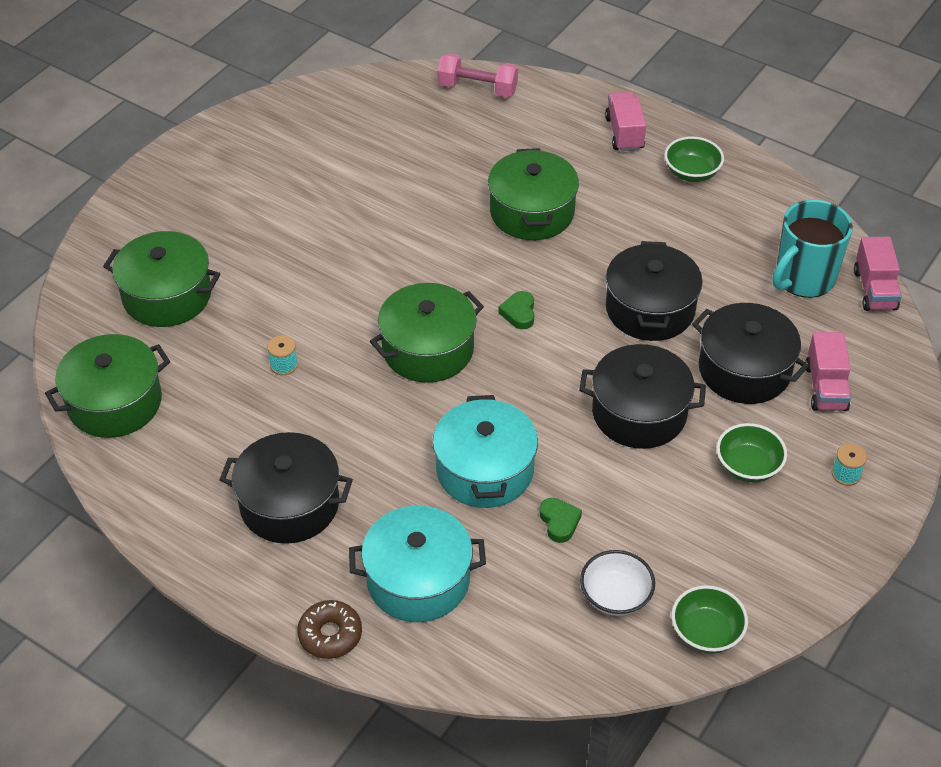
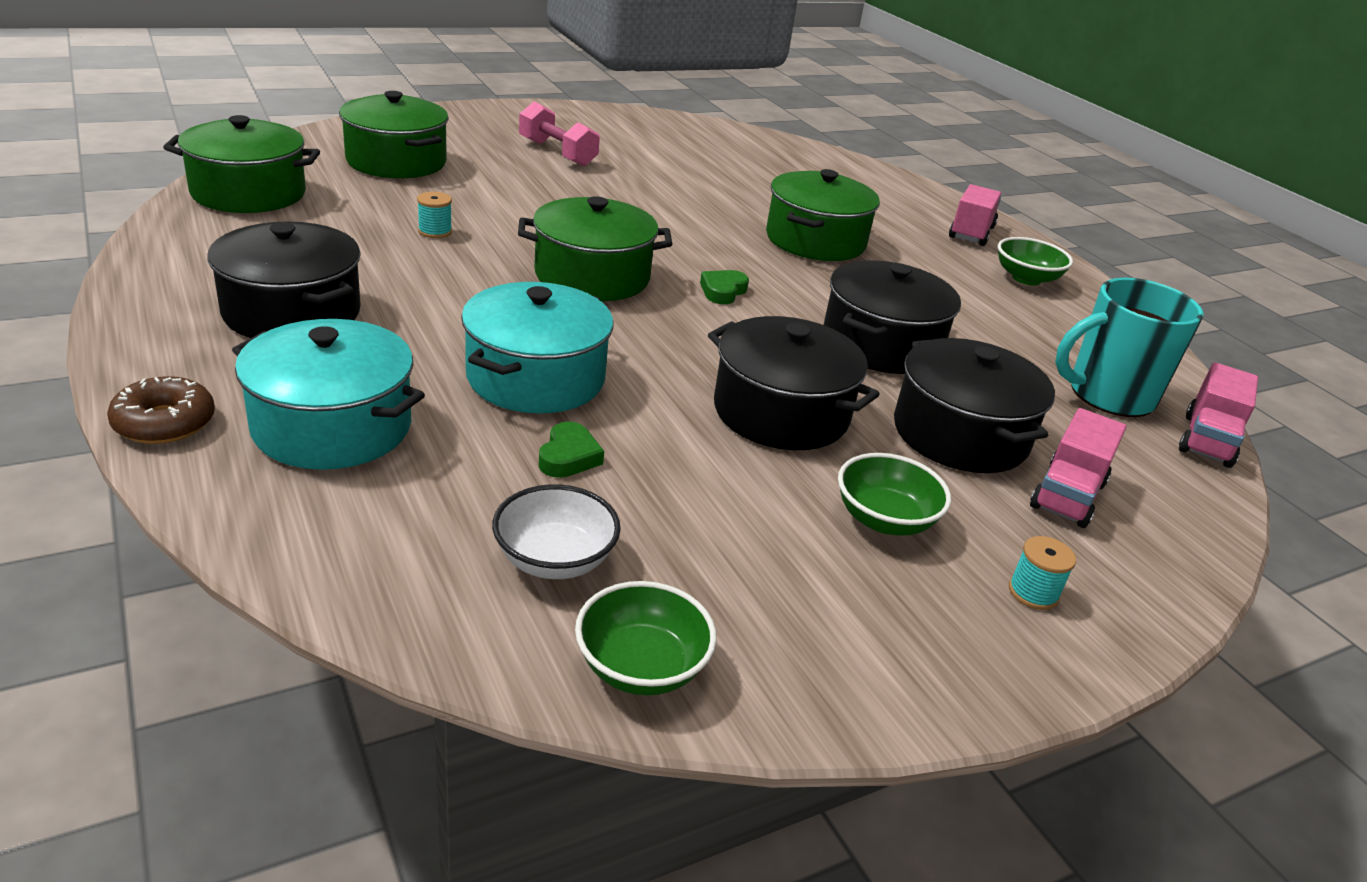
camera: 25 degrees right, 15 degrees down
(477, 88) = (843, 165): pink dumbbell -> pink dumbbell (557, 153)

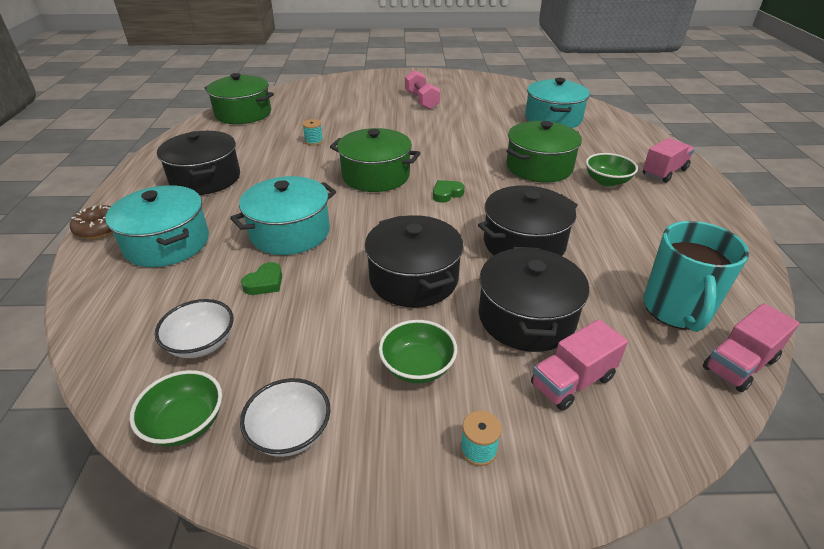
camera: 30 degrees right, 5 degrees up
(396, 161) = (329, 101): green pot -> none
(777, 170) = (553, 118): none -> turquoise pot
(798, 637) = (290, 432): none -> white bowl
(1026, 278) = (682, 210): green bowl -> green bowl (607, 181)
(1108, 395) = (676, 310): turquoise mug -> turquoise mug turned 90 degrees counterclockwise

